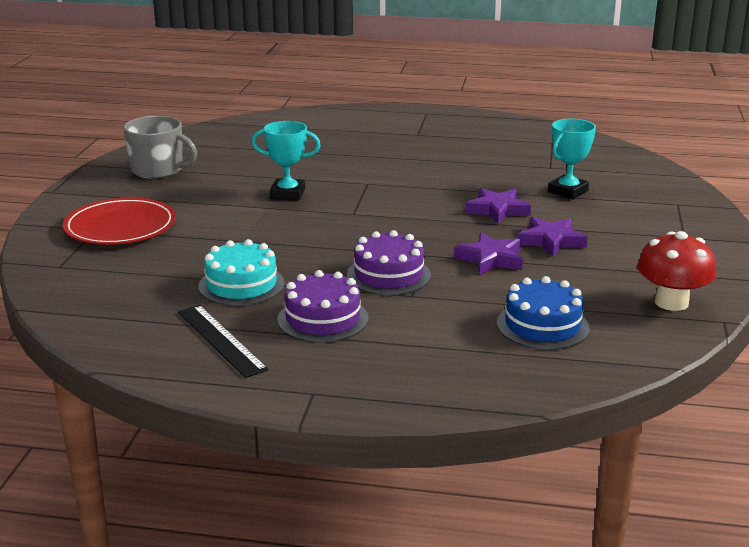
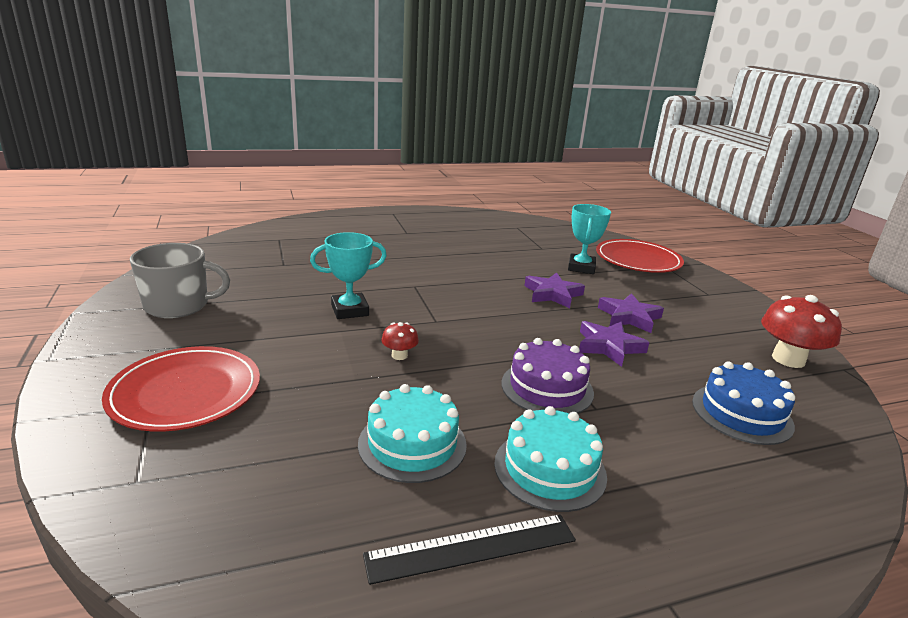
camera: 30 degrees left, 0 degrees up
(221, 340) = (471, 547): black ruler -> black ruler turned 45 degrees counterclockwise
(293, 232) = (399, 355): none -> red mushroom
(323, 319) = (550, 469): purple cake -> turquoise cake
(652, 193) = (638, 260): none -> red plate

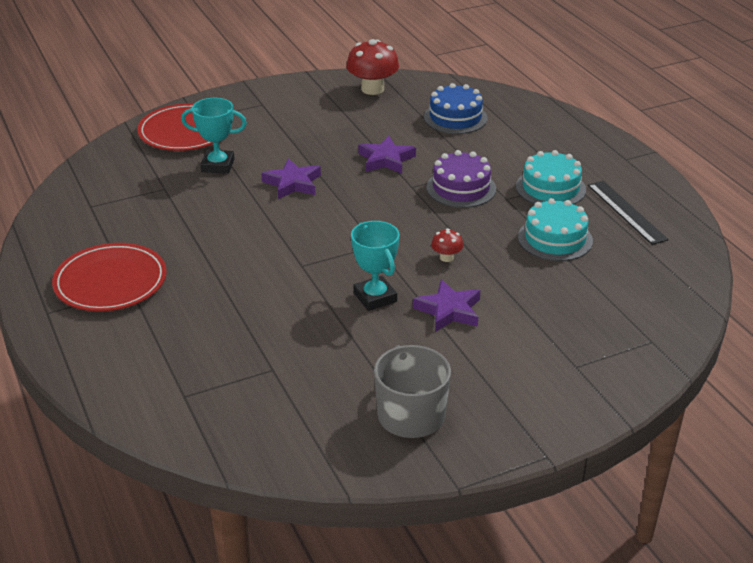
camera: 95 degrees left, 10 degrees up
(185, 392) = (552, 354): red plate -> red plate (110, 282)
(629, 317) = (327, 147): purple star -> purple star (449, 310)

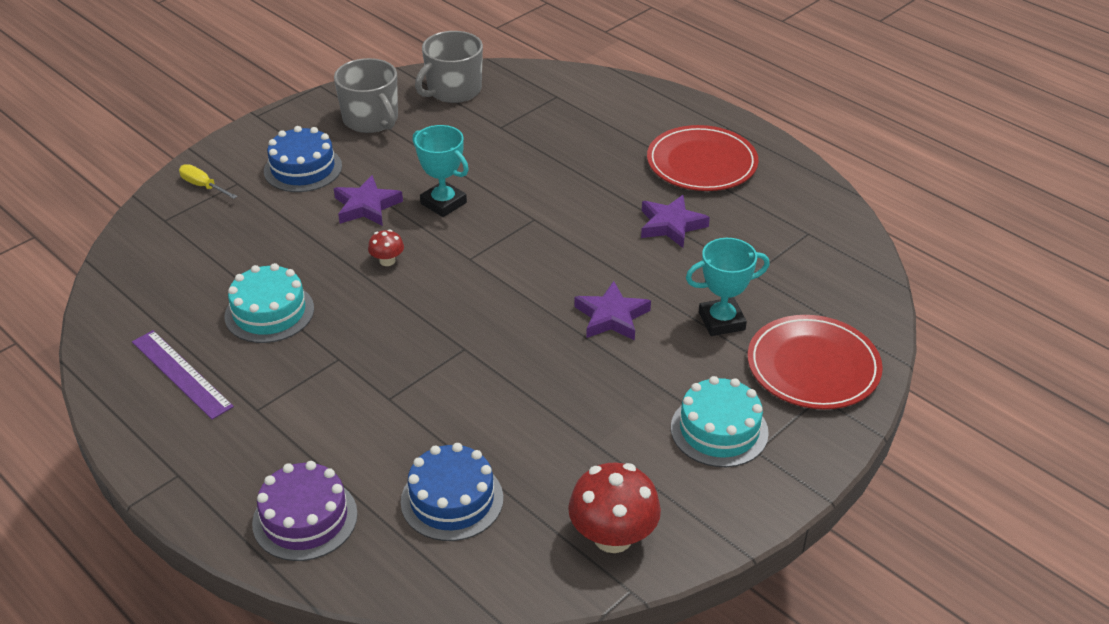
camera: 160 degrees right, 5 degrees up
(296, 435) = (453, 90): none -> grey mug
(386, 160) = (517, 385): purple star -> purple star (671, 225)
(461, 188) = (400, 361): purple cake -> purple cake (305, 518)
(503, 367) = (303, 168): none -> blue cake
(550, 188) = (283, 390): turquoise cake -> turquoise cake (719, 430)
(612, 371) = (203, 186): none -> yellow screwdriver
(626, 212) = (181, 374): black ruler -> purple ruler

